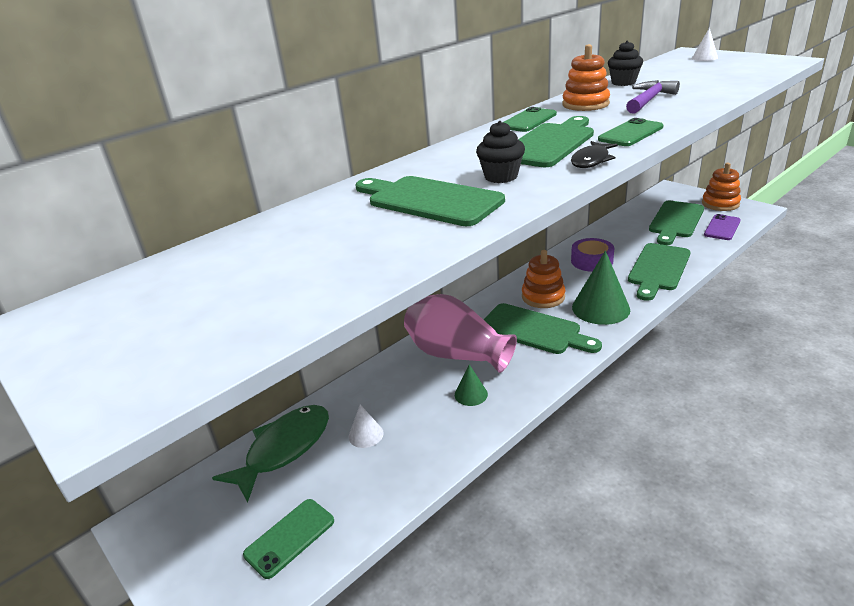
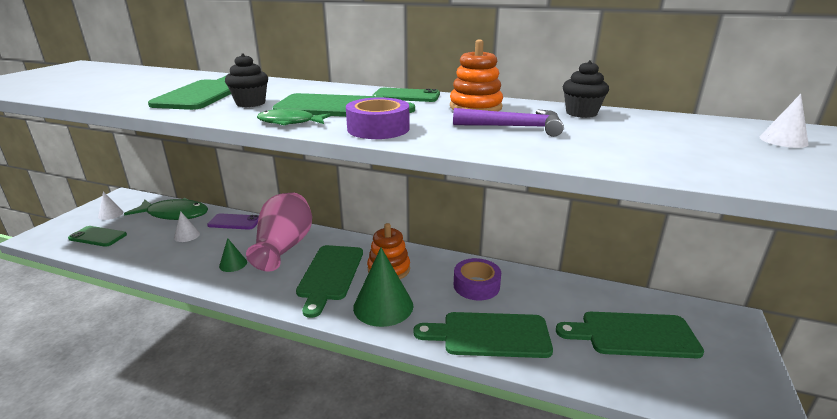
camera: 60 degrees right, 5 degrees down
(212, 529) = (111, 214): none -> white cone
(591, 161) = (290, 122): black fish -> green fish
(630, 133) = (378, 128): green phone -> purple tape
(720, 204) = (740, 374): orange stacking toy -> none
(722, 228) = (656, 382): purple phone -> purple phone (234, 222)

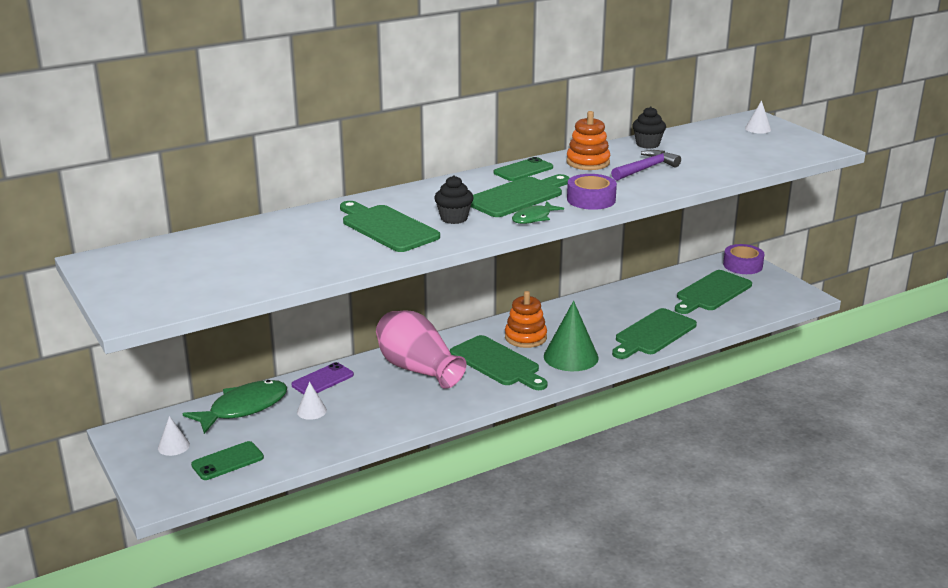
camera: 50 degrees left, 0 degrees up
(233, 264) = (411, 400): green cone -> none
(476, 285) = (596, 315): purple tape -> purple tape (742, 265)

